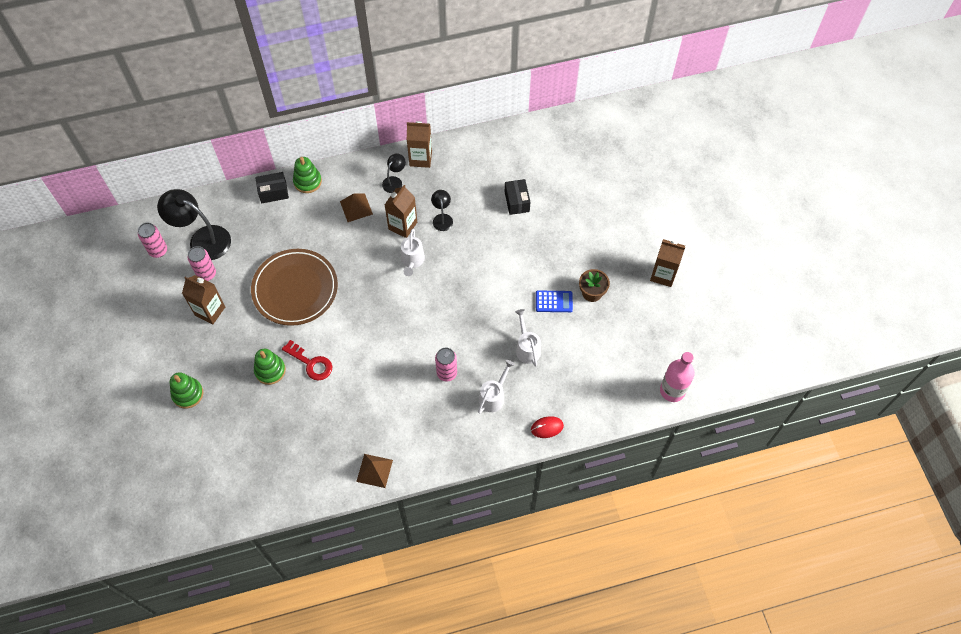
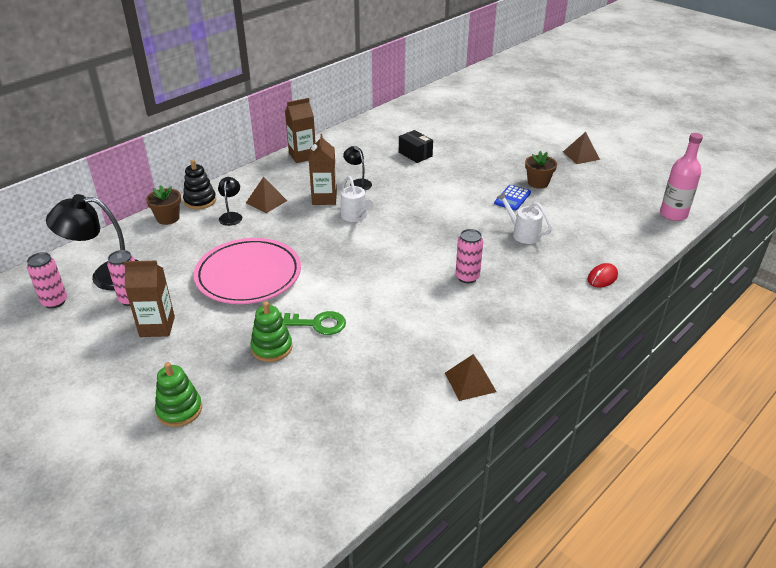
camera: 30 degrees left, 25 degrees down
(273, 192) = (168, 218): black box -> brown flower pot
(295, 289) = (248, 275): brown plate -> pink plate
(307, 181) = (200, 201): green stacking toy -> black stacking toy
(311, 363) = (316, 324): red key -> green key
(394, 181) = (290, 175): black lamp -> black lamp (231, 216)
(494, 396) = (529, 275): white watering can -> none
(554, 301) = (512, 198): blue calculator -> blue calculator turned 150 degrees clockwise
(663, 275) = (581, 155): brown carton -> brown pyramid

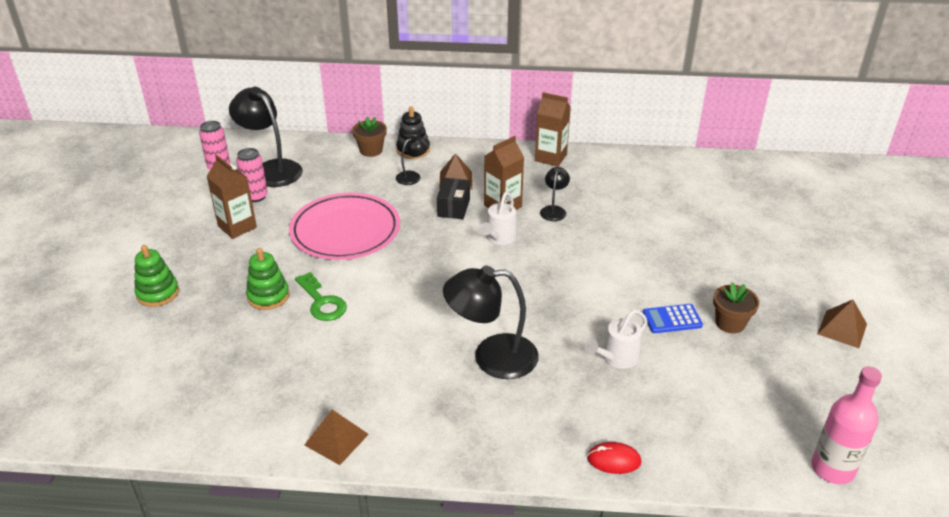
camera: 50 degrees right, 0 degrees up
(415, 154) = (654, 215): black box -> black box (453, 208)
(467, 277) = (492, 357): pink can -> black lamp
(522, 233) = (616, 358): white watering can -> white watering can turned 135 degrees counterclockwise

